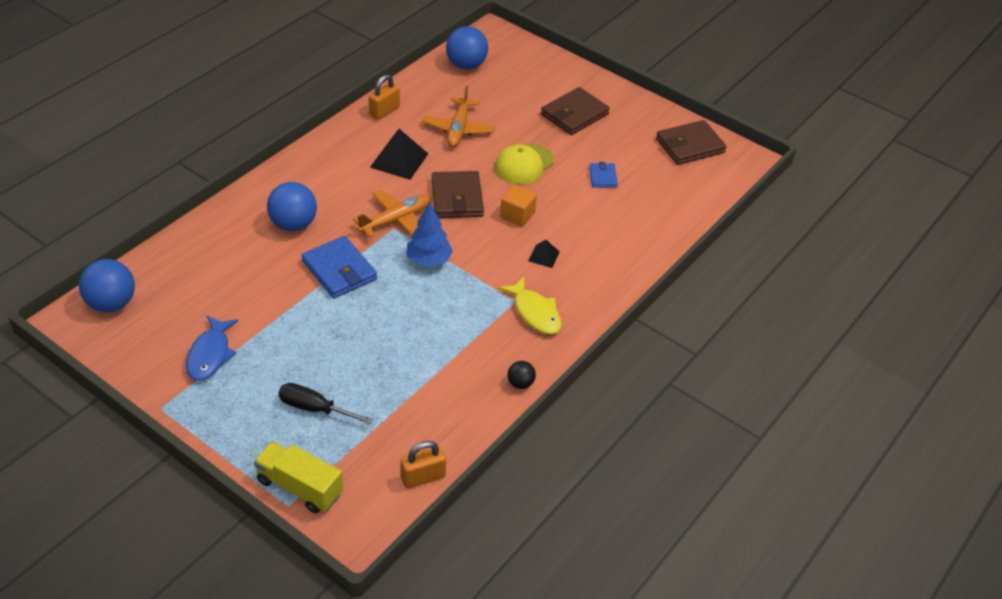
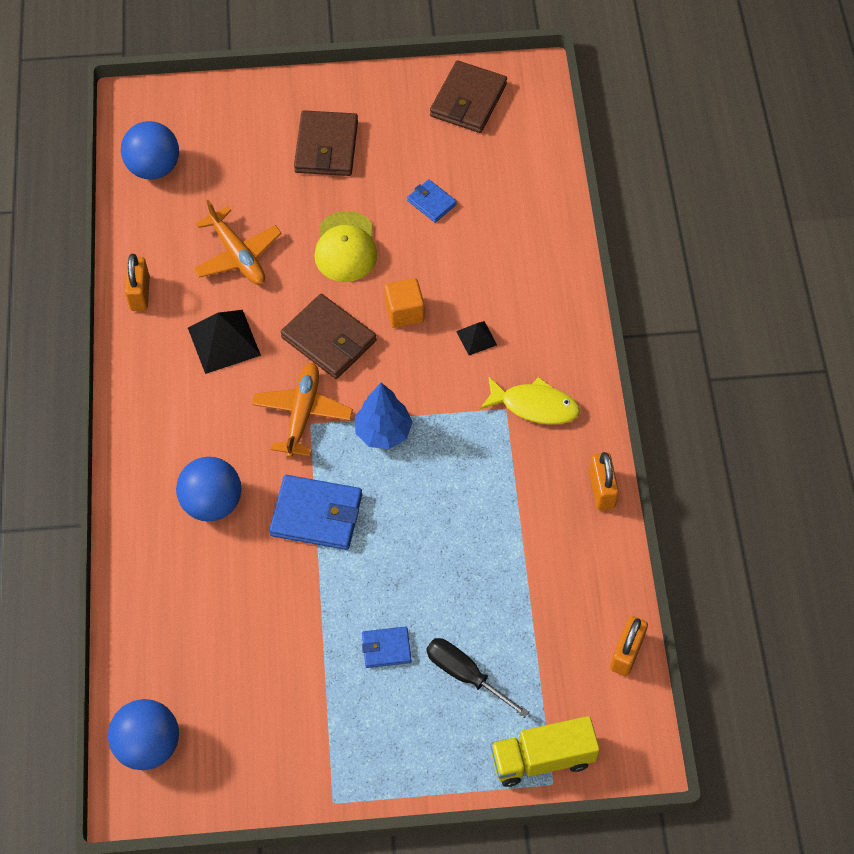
camera: 40 degrees left, 15 degrees up
(210, 355) = (309, 709): blue fish -> none
(289, 360) = (386, 648): none -> blue wallet
(314, 408) = (465, 674): black screwdriver -> black screwdriver turned 60 degrees clockwise
(520, 383) = (601, 490): black ball -> orange padlock

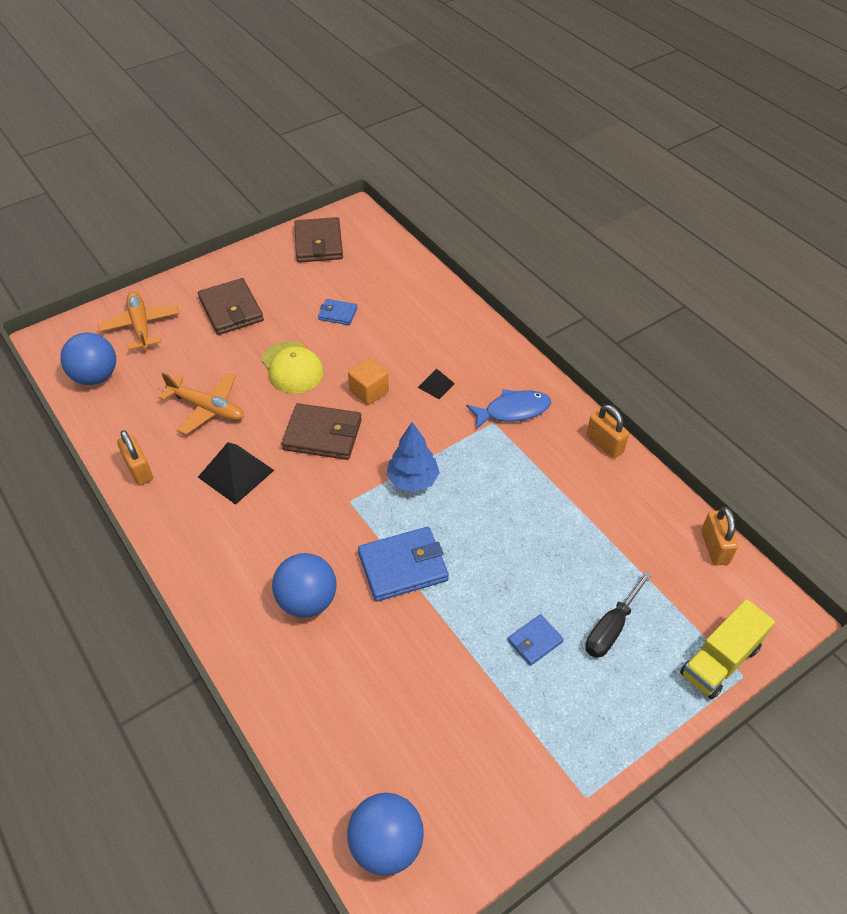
camera: 30 degrees left, 10 degrees down
(302, 413) = (338, 496): orange plane -> orange plane (141, 326)
(465, 674) = (611, 628): black screwdriver -> black screwdriver turned 60 degrees counterclockwise
(535, 406) = (513, 411): yellow fish -> blue fish

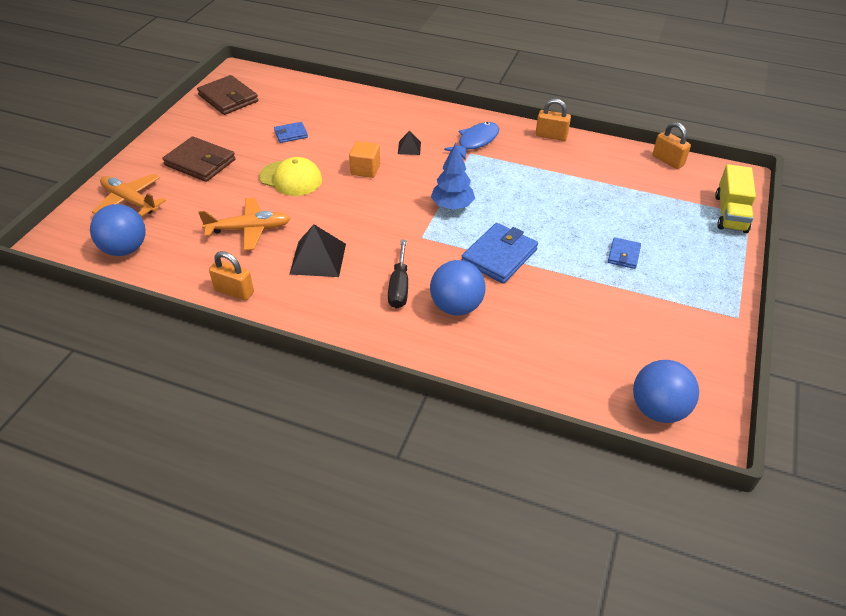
camera: 35 degrees left, 5 degrees down
(322, 435) = (359, 208): brown wallet -> none
(611, 628) = (658, 226): black screwdriver -> black screwdriver (399, 286)

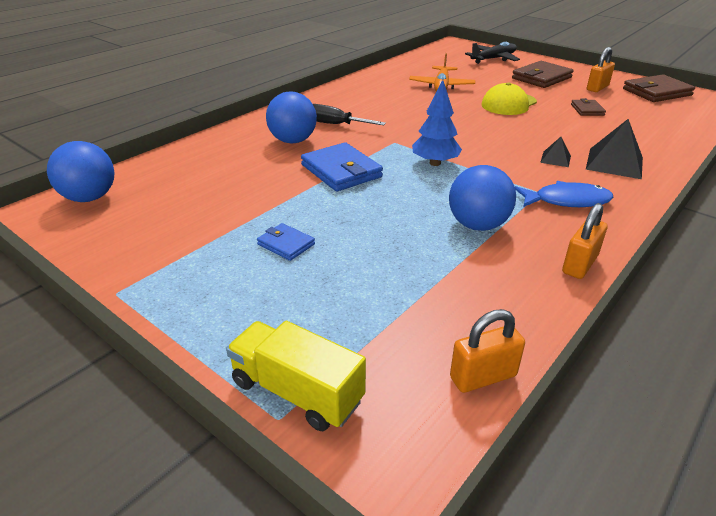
camera: 110 degrees right, 10 degrees down
(125, 249) = (438, 57): blue ball -> blue ball (477, 225)
(130, 201) = (493, 59): orange plane -> black plane
(234, 291) = (373, 78): orange padlock -> orange padlock (597, 88)
(291, 134) = (587, 110): blue wallet -> brown wallet
(318, 258) = (391, 103): black pyramid -> black pyramid (614, 163)
(365, 170) = (515, 133): orange cube -> none
(476, 141) = (567, 201): blue fish -> blue fish turned 60 degrees counterclockwise

